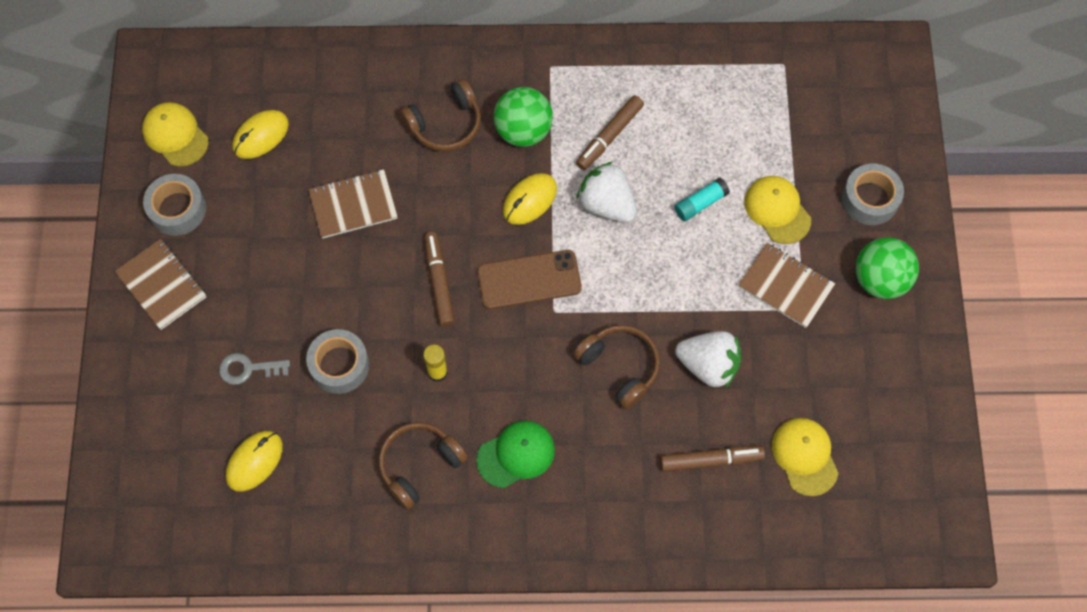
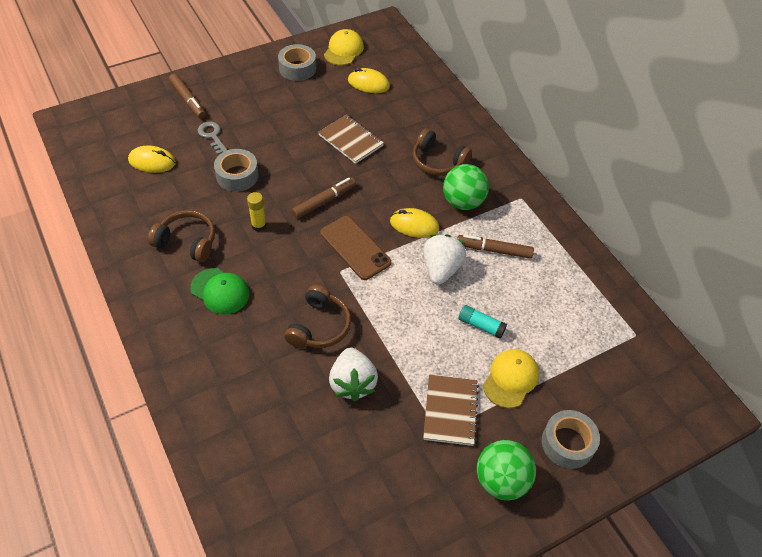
camera: 60 degrees right, 15 degrees down
(162, 285) = (245, 80): brown notebook -> none
(711, 460) = (275, 416): brown marker -> brown marker (188, 100)
(805, 456) = (311, 484): yellow cap -> none

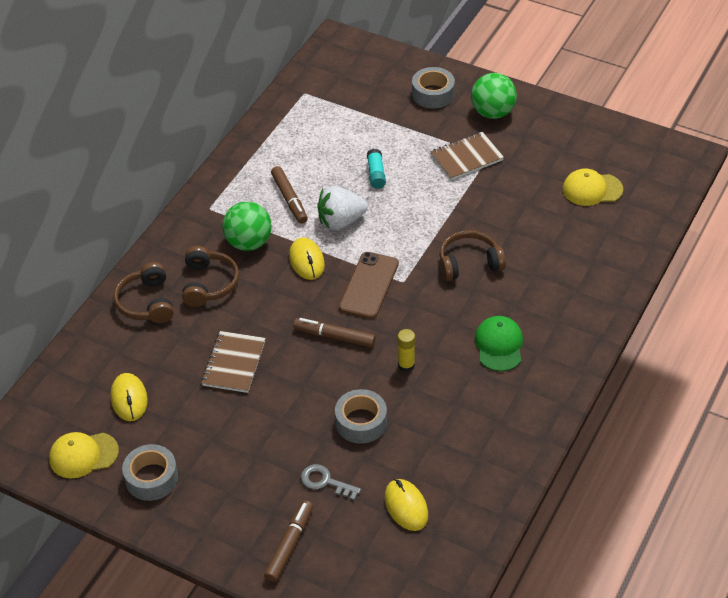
camera: 120 degrees left, 5 degrees down
(187, 242) = (473, 404): brown headphones -> brown headphones (147, 302)
(212, 136) = (325, 482): grey key -> grey key turned 90 degrees clockwise
(352, 383) = (498, 218): white strawberry -> none
(511, 379) = (409, 139): yellow cap -> yellow cap (592, 189)

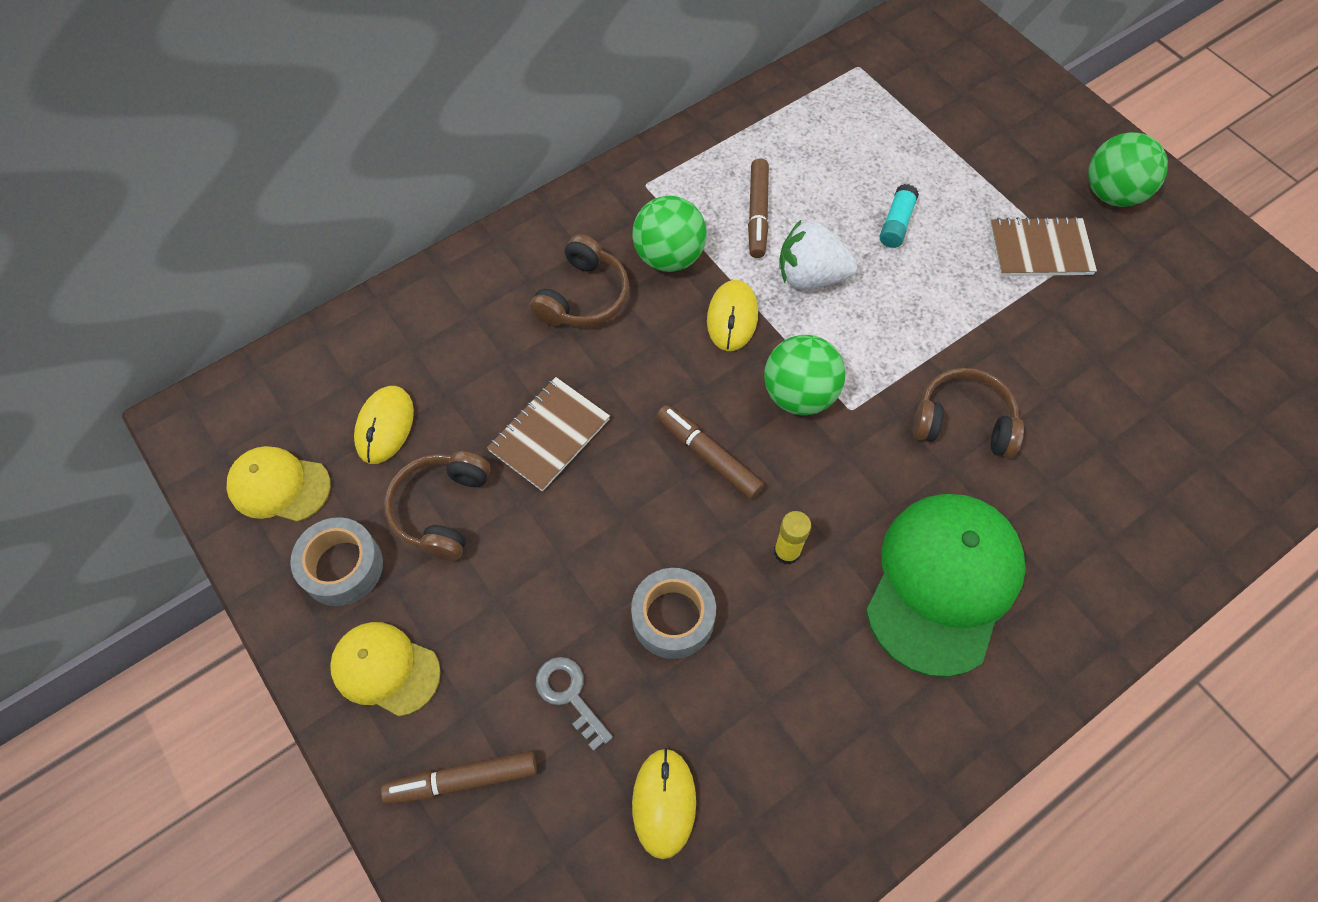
camera: 25 degrees right, 15 degrees up
(147, 302) = (489, 290): brown headphones -> brown headphones (441, 509)
(289, 545) = (462, 780): brown marker -> brown marker turned 150 degrees counterclockwise
(369, 285) = (799, 394): brown phone -> green ball
(433, 94) = (1037, 133): grey tape -> none
(499, 345) = (943, 583): green cap -> green cap, size x1.78
(592, 189) = (1211, 378): yellow cap -> yellow cap (385, 669)

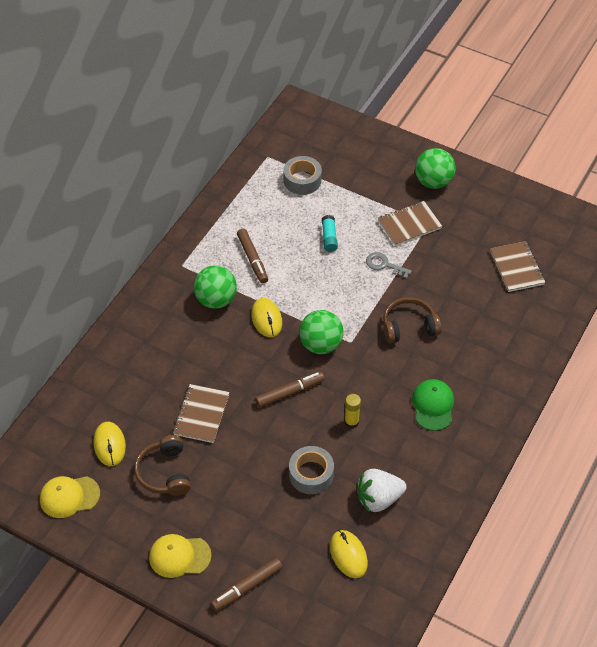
camera: 25 degrees left, 10 degrees down
(342, 567) = (128, 520): grey tape -> grey tape (302, 180)
(570, 695) = (279, 529): grey key -> grey key (384, 265)
(583, 296) = (180, 338): brown headphones -> none
(708, 456) = (289, 392): brown marker -> brown marker turned 135 degrees clockwise
(810, 276) = (297, 282): white strawberry -> white strawberry (378, 498)
(943, 583) = (433, 405): green cap -> green cap, size x0.56
(1202, 392) = (517, 268): none -> brown notebook

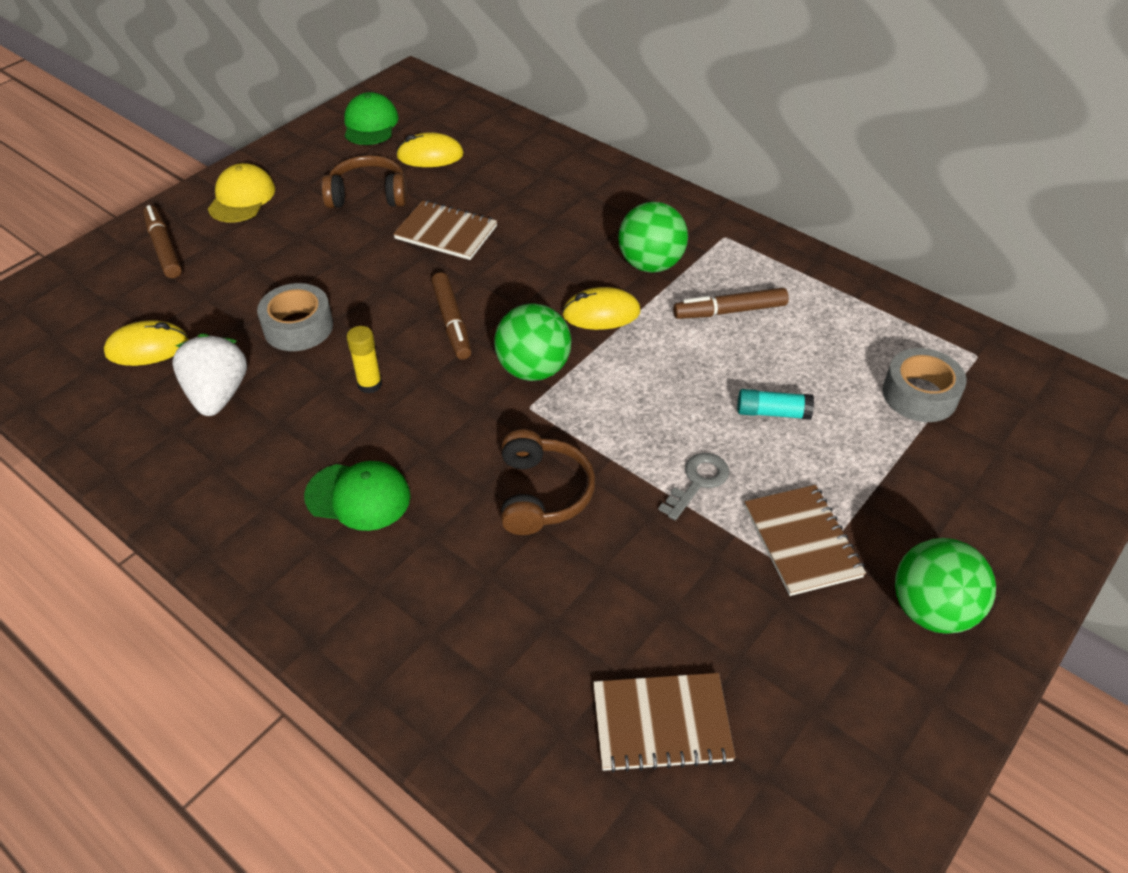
camera: 100 degrees right, 5 degrees down
(69, 496) = (370, 124): yellow cap -> green cap

